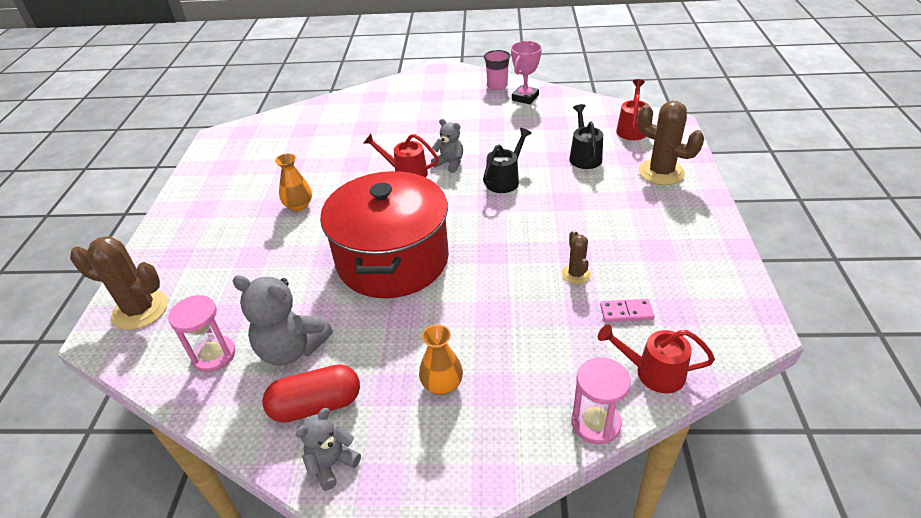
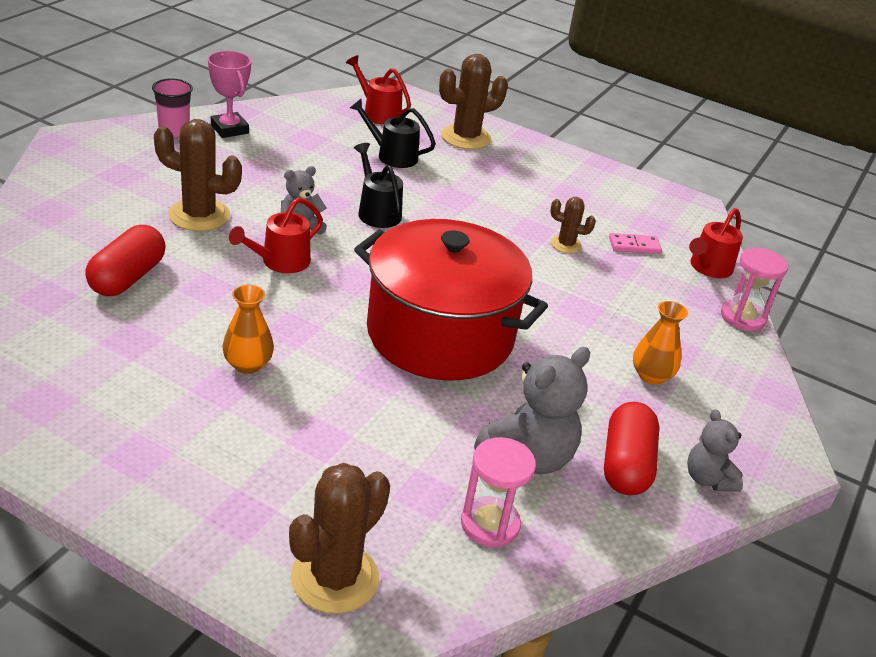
camera: 70 degrees left, 5 degrees down
(341, 140) = (128, 278): none -> red capsule
(422, 131) = (199, 215): none -> brown cactus
(626, 312) = (634, 246): pink domino -> pink domino turned 60 degrees clockwise

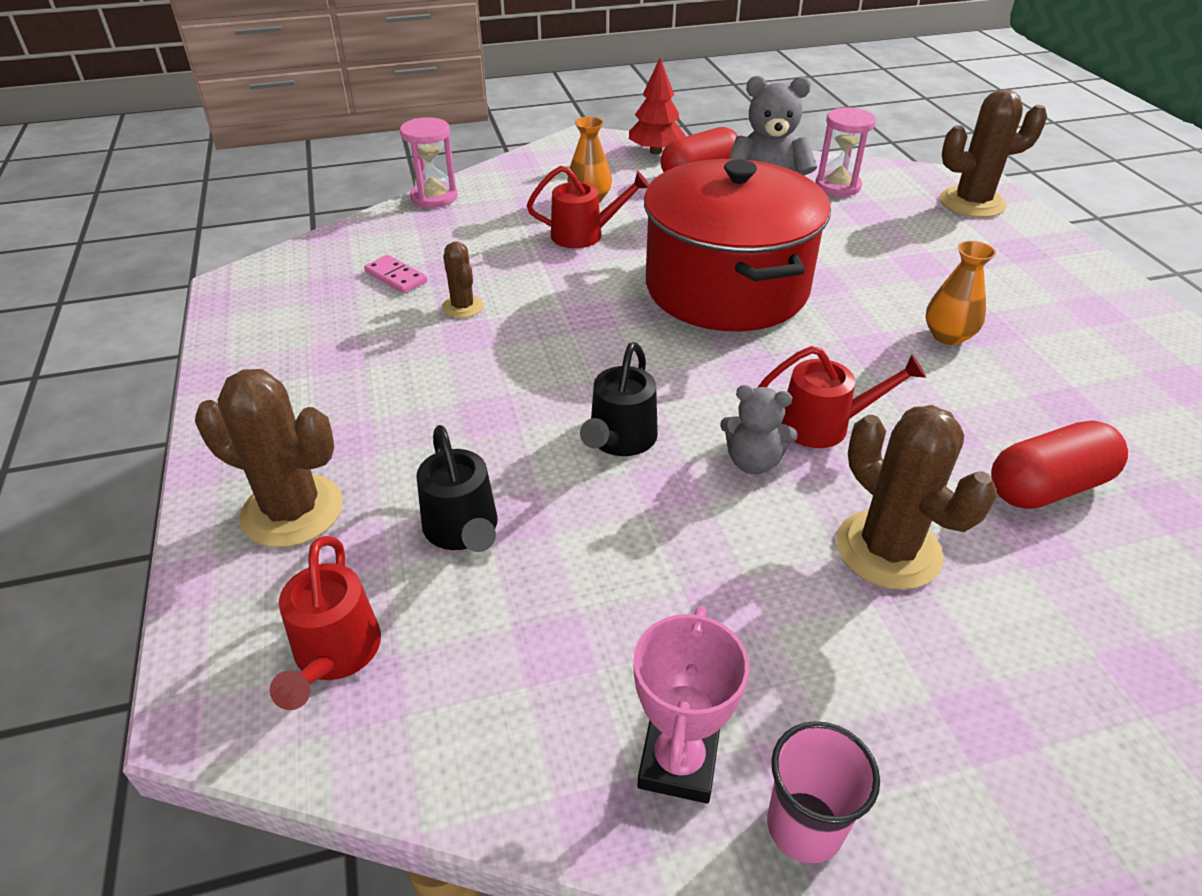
camera: 130 degrees left, 5 degrees up
(708, 268) = (373, 234): red watering can -> red watering can (585, 234)
(708, 479) = (655, 151): grey teddy bear -> red tree

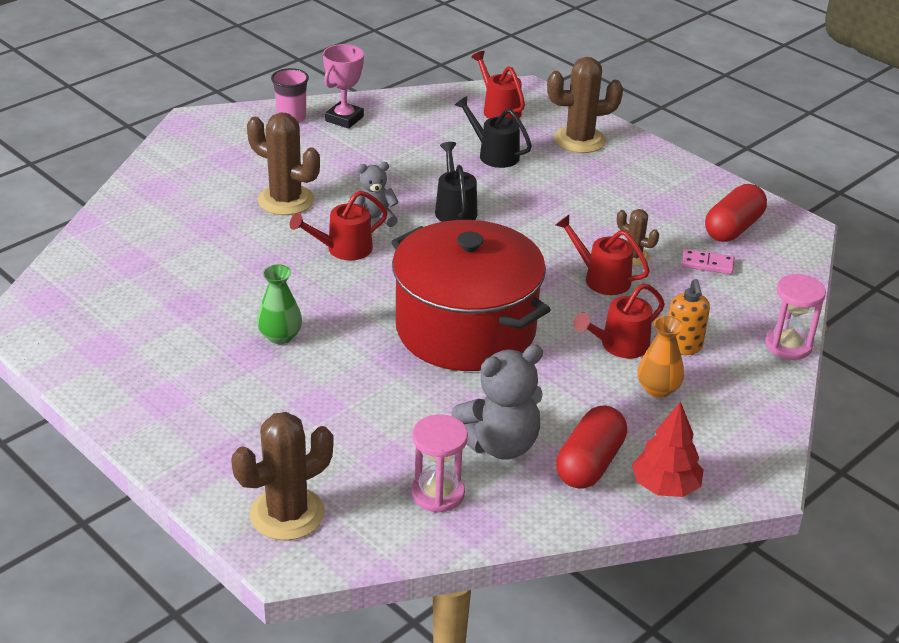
camera: 150 degrees right, 5 degrees down
(527, 219) = (683, 347): none -> orange soap dispenser
(528, 295) = (601, 278): none -> red watering can
(678, 763) = (344, 119): pink trophy -> pink trophy turned 45 degrees clockwise
(948, 336) = (280, 336): orange vase -> green vase
(1047, 487) = (204, 251): red capsule -> red capsule (733, 228)

